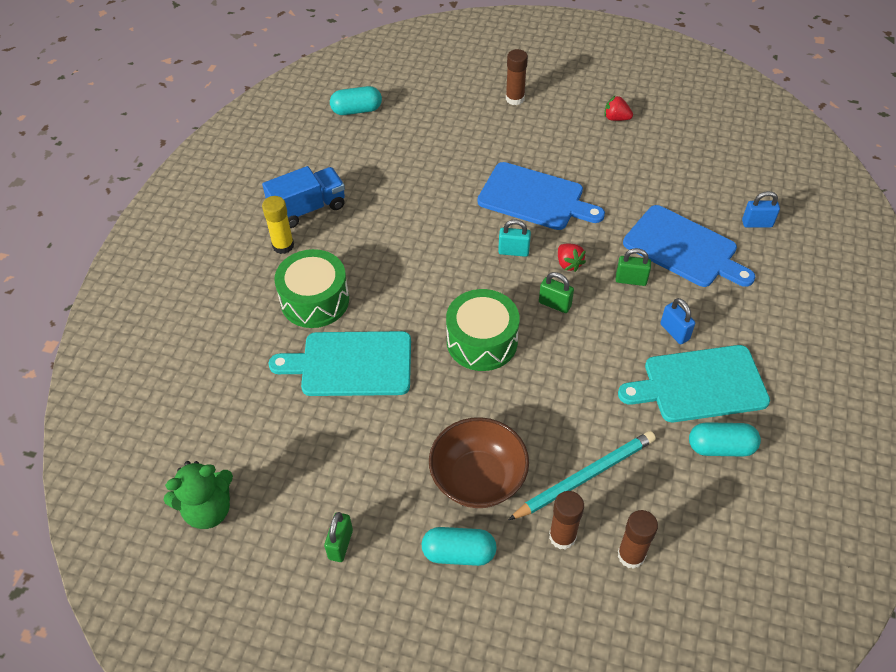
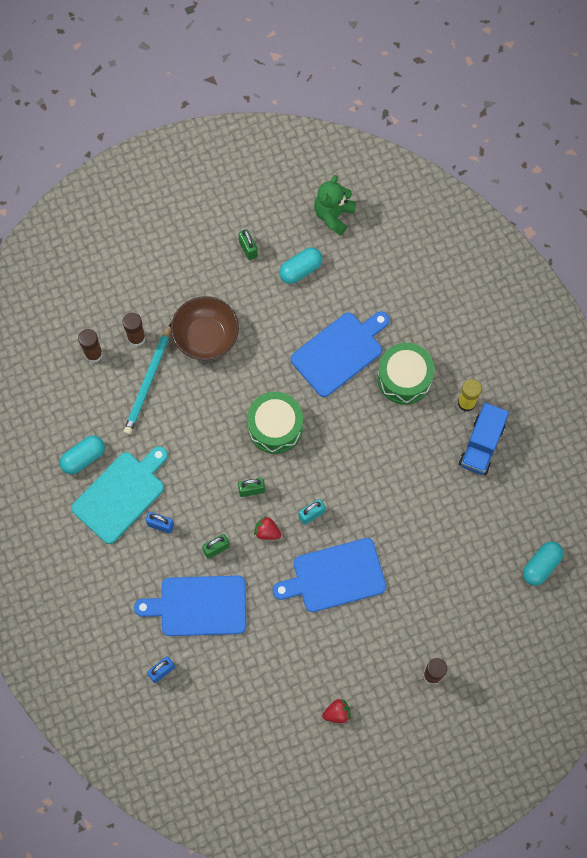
camera: 140 degrees right, 20 degrees up
(351, 364) = (339, 352): turquoise cutting board -> blue cutting board
(459, 553) = (184, 289): turquoise capsule -> turquoise capsule (300, 270)

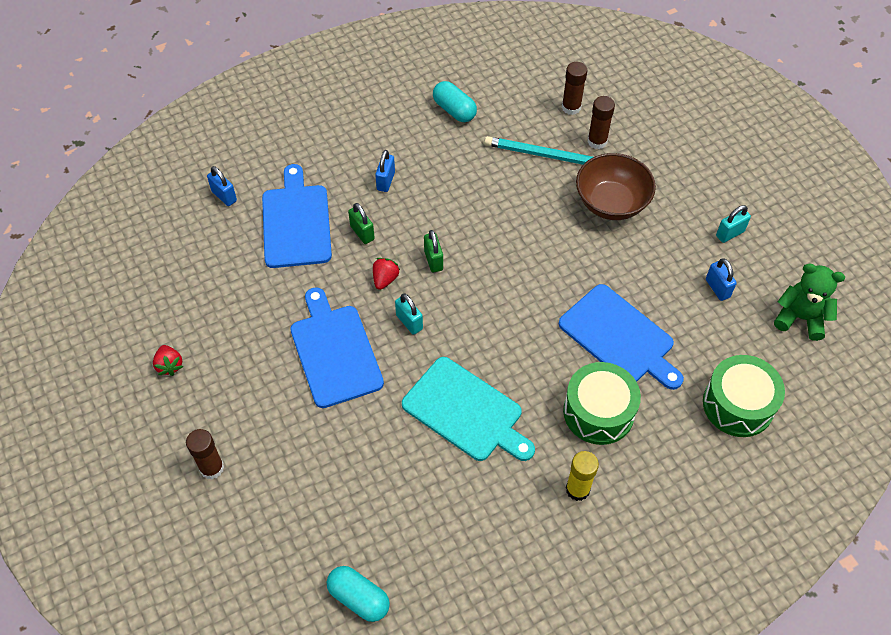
camera: 85 degrees right, 15 degrees down
(121, 494) = (417, 144): turquoise cutting board -> turquoise cutting board (466, 411)
(248, 249) = (730, 234): green padlock -> turquoise padlock
(275, 427) = (513, 277): green drum -> green drum (738, 404)
(300, 270) = (717, 288): turquoise capsule -> blue padlock
(481, 445) = (521, 511): blue truck -> none

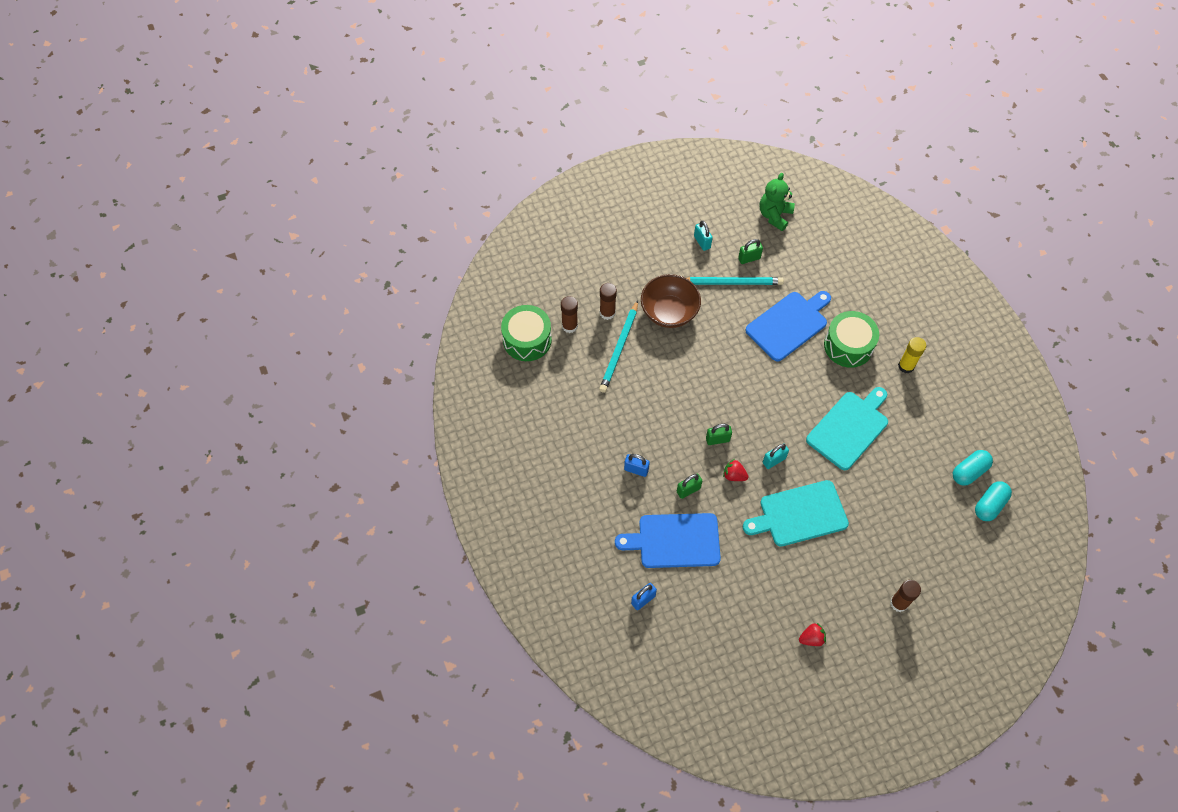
camera: 85 degrees left, 5 degrees up
(334, 352) = (799, 514): blue cutting board -> turquoise cutting board
(454, 110) = (563, 412): turquoise capsule -> turquoise capsule (969, 471)
(672, 269) = (731, 282): none -> turquoise pencil
(717, 288) = (749, 258): blue padlock -> green padlock
(738, 404) = (841, 264): green drum -> green drum (527, 340)

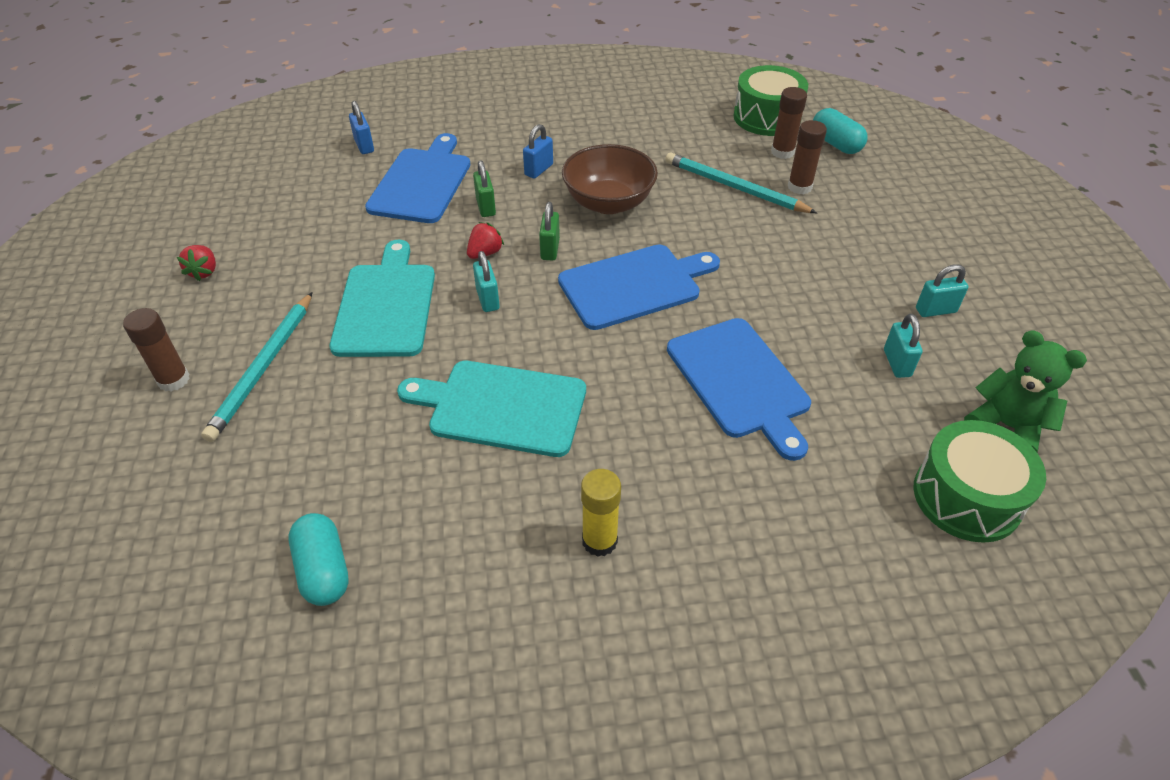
camera: 105 degrees right, 15 degrees down
(669, 312) = (791, 245): brown bowl -> brown bowl (608, 203)
(731, 282) = (843, 328): turquoise pencil -> turquoise pencil (263, 368)
(733, 387) = (634, 285): none -> blue cutting board
(749, 258) = (897, 363): green padlock -> turquoise padlock
(848, 346) = (673, 457): green drum -> green drum (967, 497)
(849, 428) = (501, 407): turquoise cutting board -> turquoise cutting board turned 135 degrees clockwise
(989, 505) = (238, 580): turquoise capsule -> turquoise capsule (836, 144)

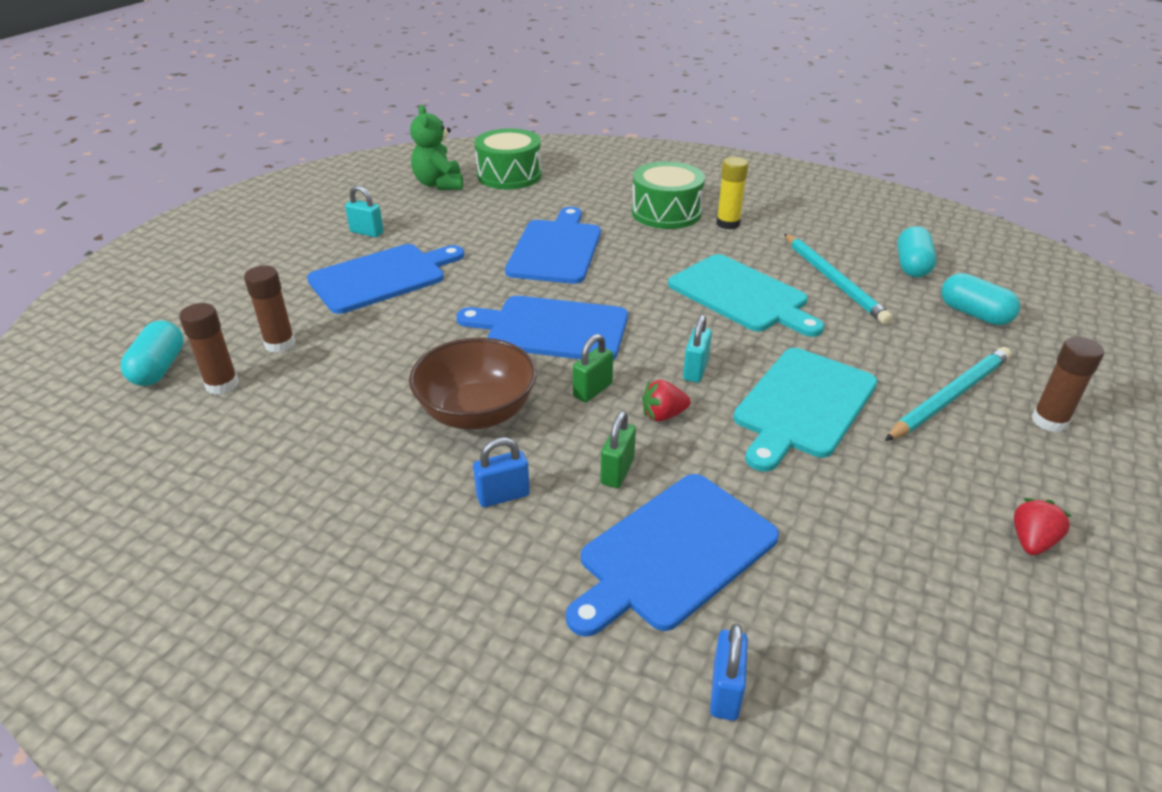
camera: 145 degrees left, 10 degrees down
(238, 503) = (974, 314): none -> turquoise capsule
(734, 187) = (335, 370): turquoise pencil -> turquoise pencil (833, 281)
(767, 117) = (147, 436): green drum -> green drum (666, 212)
(833, 269) = (382, 277): none -> blue cutting board
(897, 363) = (444, 222): turquoise padlock -> none

